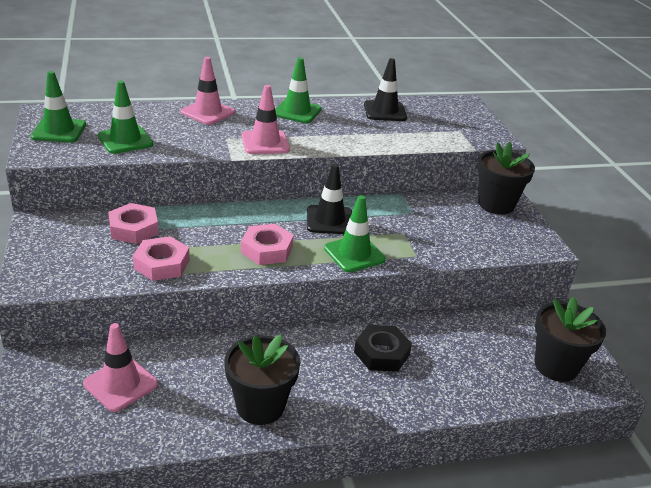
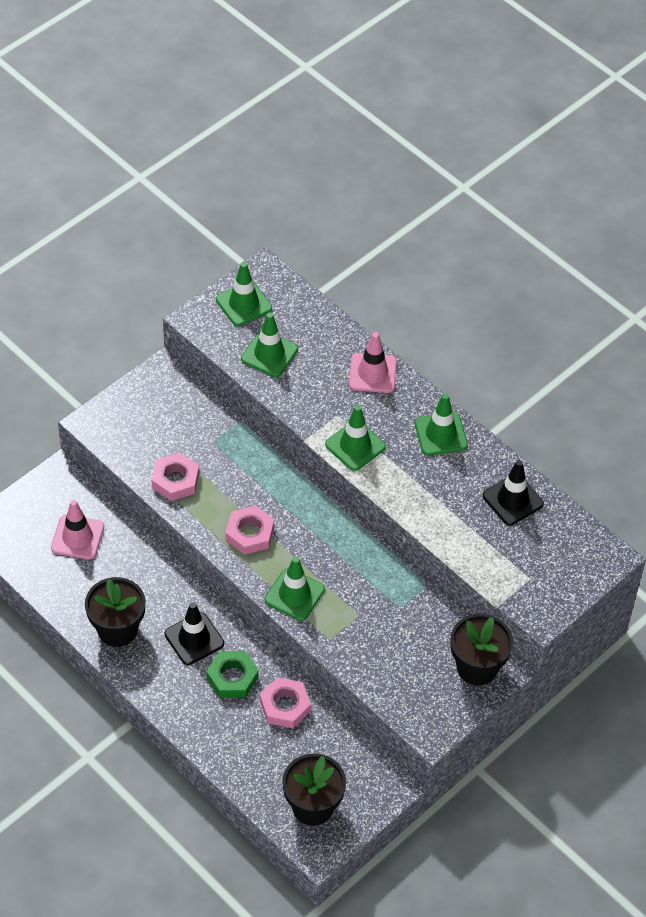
camera: 60 degrees right, 20 degrees up
(133, 229) = (204, 433): pink nut -> pink nut (285, 706)
(265, 143) = (355, 446): pink traffic cone -> green traffic cone
(329, 220) = (331, 553): black traffic cone -> black traffic cone (194, 639)
(381, 353) = (232, 677): black nut -> green nut

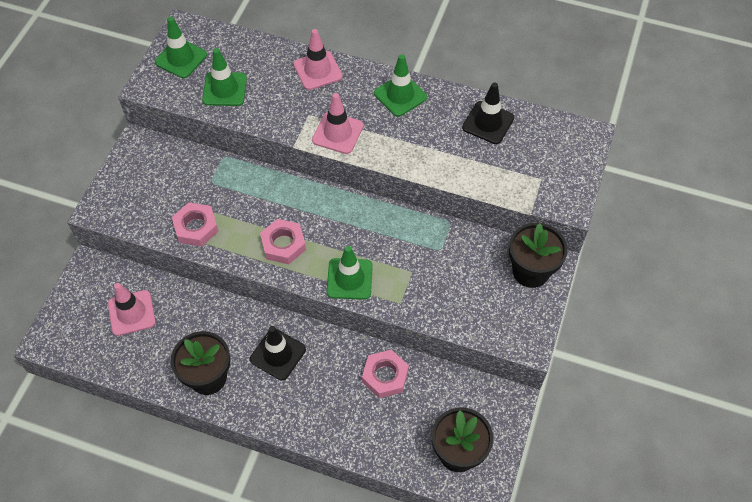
camera: 25 degrees left, 5 degrees up
(232, 677) = (328, 372): green nut -> none
(355, 446) = (337, 133): green traffic cone -> pink traffic cone

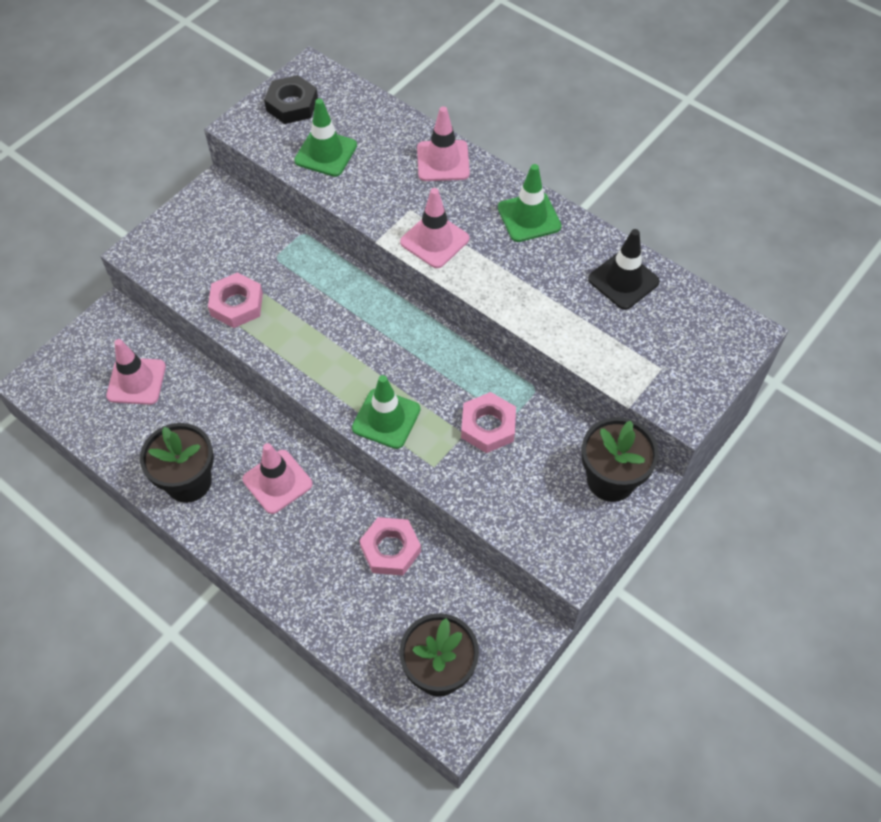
camera: 20 degrees right, 0 degrees up
(181, 58) = (292, 105): green traffic cone -> black nut
(278, 354) = (277, 482): black traffic cone -> pink traffic cone
(283, 244) = (326, 354): pink nut -> pink nut (488, 426)

